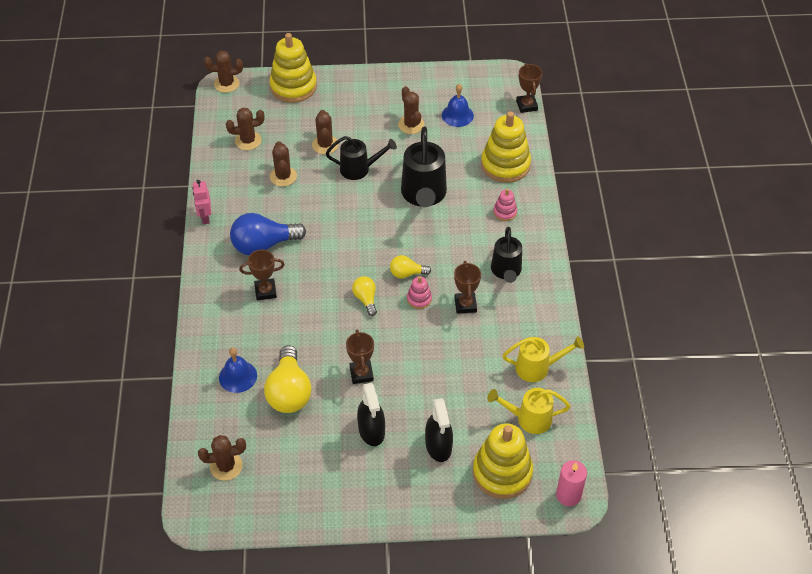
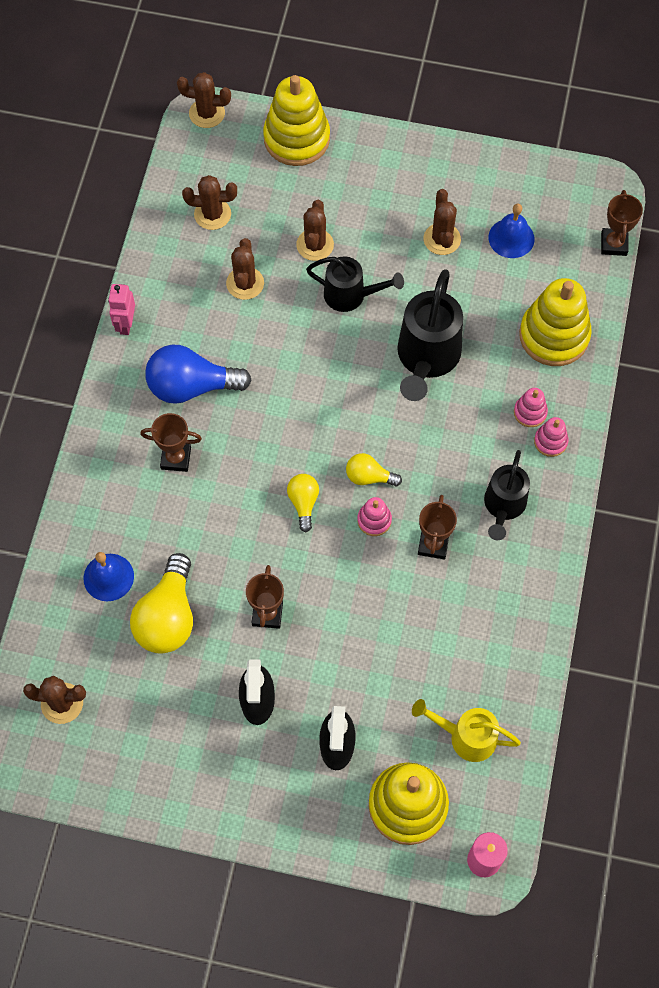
camera: 15 degrees right, 15 degrees up
(524, 226) = (550, 441): none -> pink stacking toy
(537, 368) = (501, 664): yellow watering can -> none

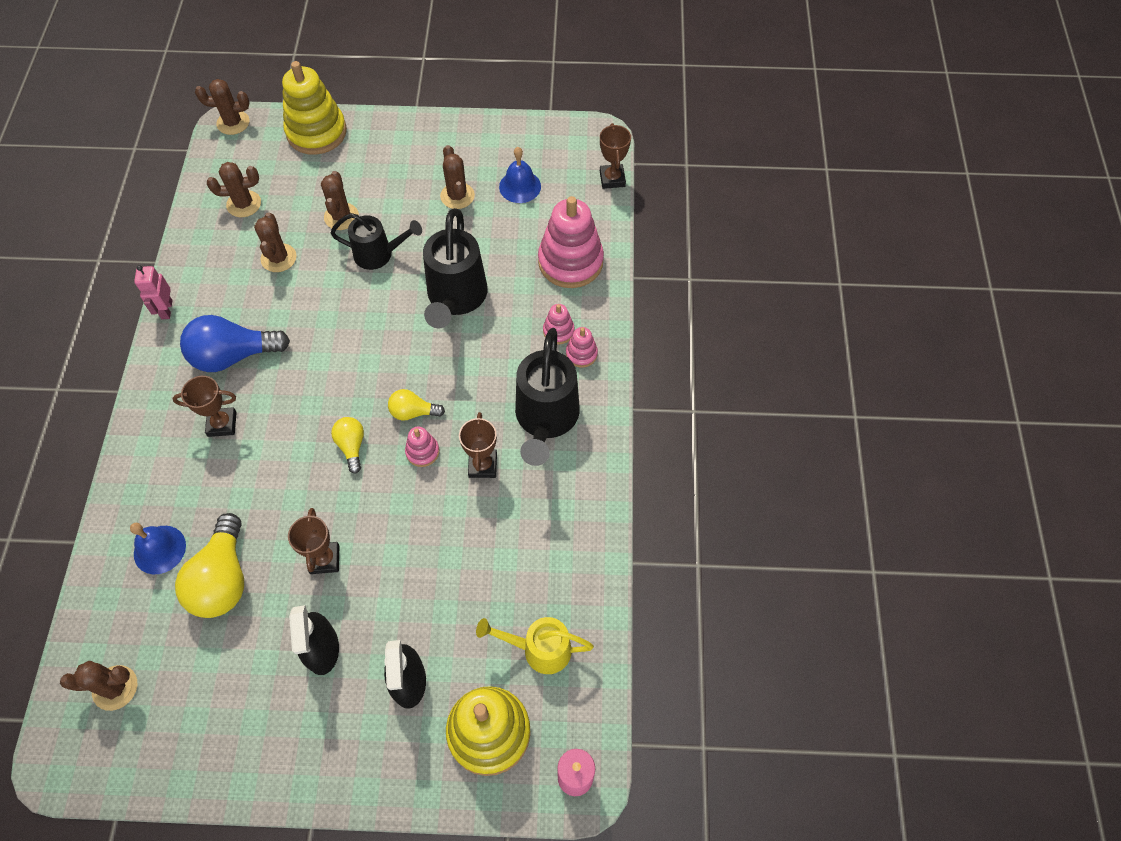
camera: 10 degrees left, 5 degrees down
(503, 506) = (545, 419): black watering can -> black watering can, size x1.56
(554, 335) = (570, 262): yellow stacking toy -> pink stacking toy

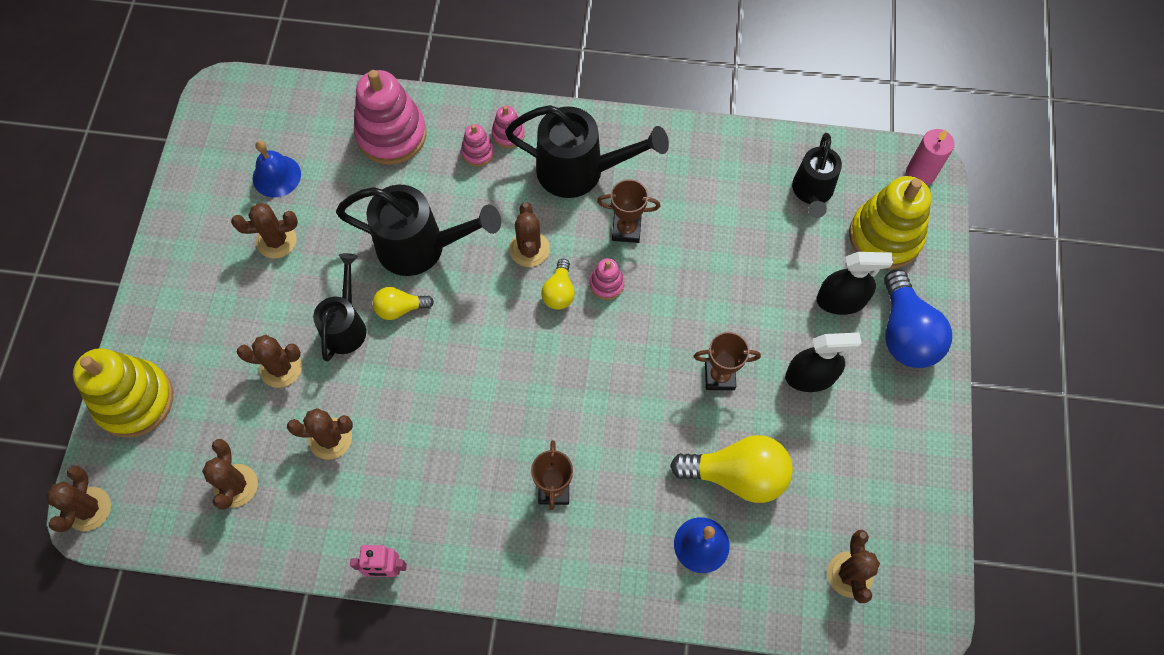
camera: 85 degrees left, 5 degrees up
(233, 356) = (464, 483): blue light bulb -> blue light bulb (905, 333)
(351, 446) = (594, 352): yellow light bulb -> yellow light bulb (400, 308)
(457, 383) = (529, 249): none -> brown cactus
(539, 649) = (812, 192): yellow watering can -> black watering can
(612, 179) = (286, 86): brown trophy -> none

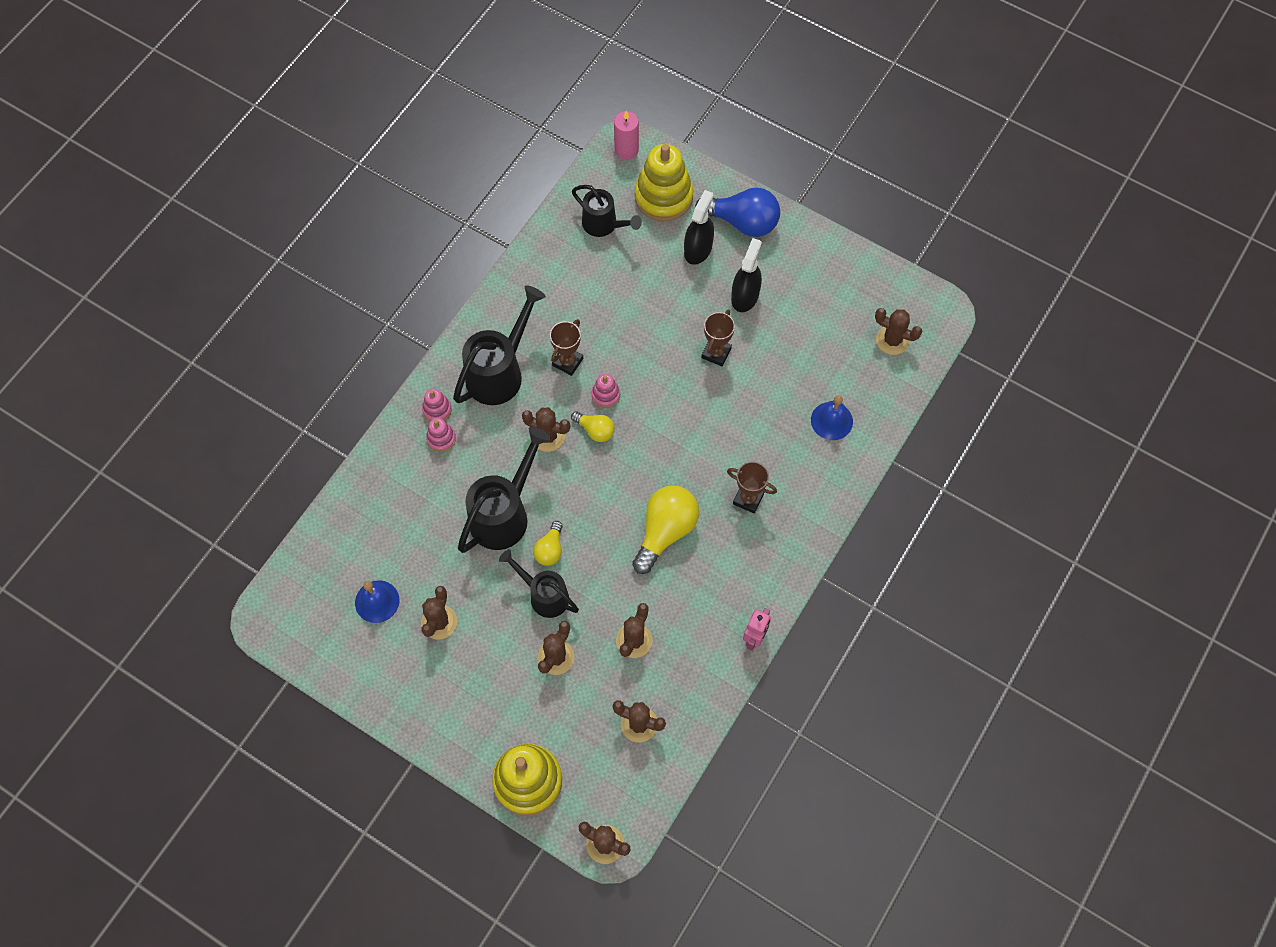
camera: 65 degrees left, 0 degrees up
(391, 135) = (387, 497): pink stacking toy -> none
(737, 475) = (793, 375): yellow light bulb -> yellow light bulb (665, 531)

